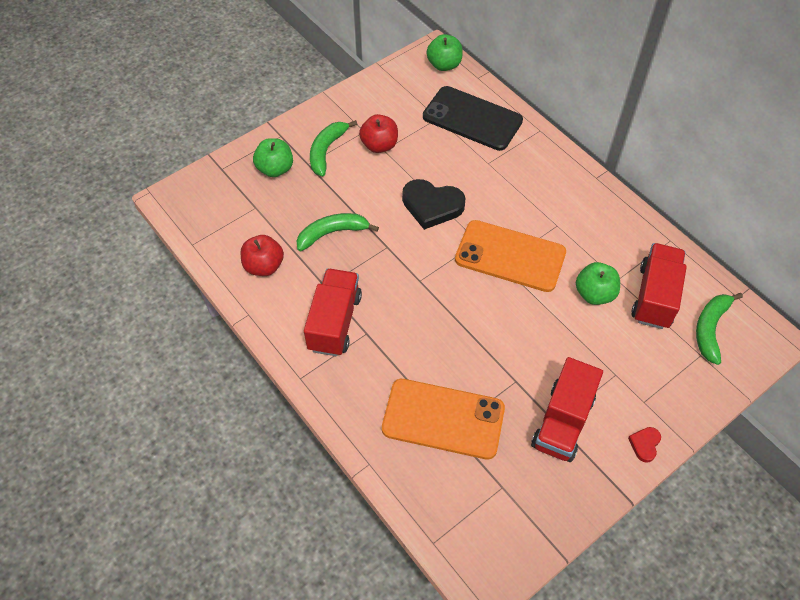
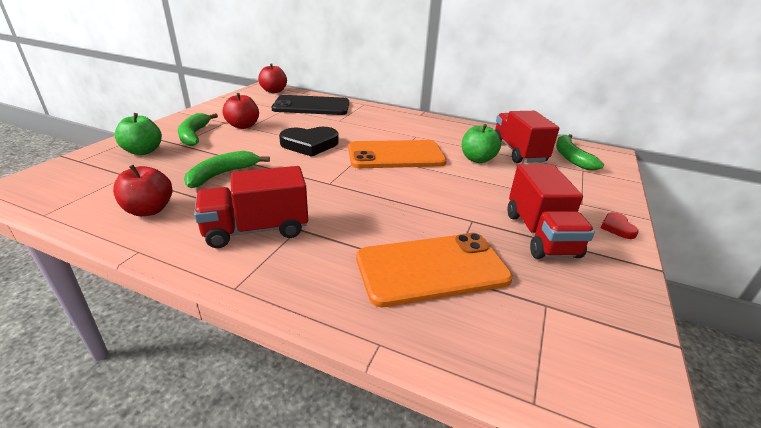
camera: 30 degrees left, 25 degrees down
(334, 322) = (256, 230): red truck -> red truck turned 90 degrees counterclockwise
(444, 65) = (274, 91): green apple -> red apple

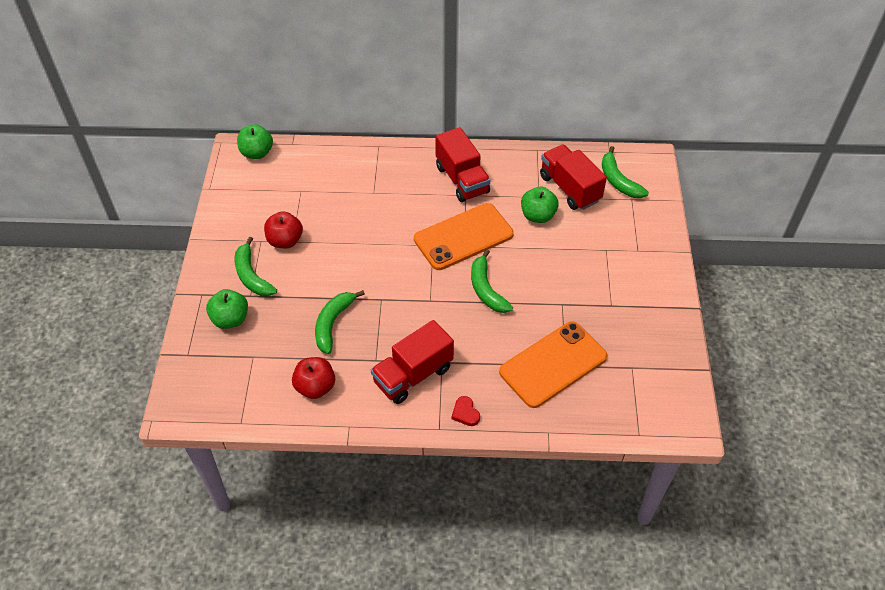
camera: 20 degrees left, 20 degrees up
(274, 91) = (257, 153): red apple -> green apple
(309, 144) = (374, 249): black heart -> none
(311, 106) = (325, 173): black phone -> none
(393, 190) = (486, 289): none -> green banana
(540, 234) = (614, 301): red truck -> red truck (462, 180)
(617, 227) = (667, 272): red heart -> red heart (465, 413)

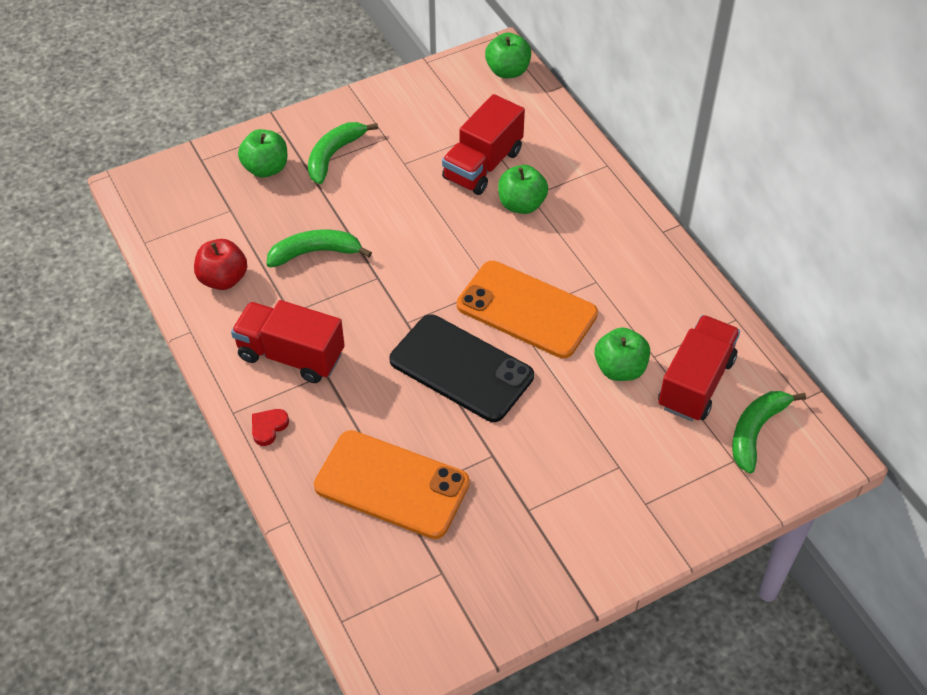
camera: 60 degrees right, 0 degrees up
(285, 241) = (400, 157): red apple -> none
(377, 200) = (521, 204): none -> green apple
(462, 180) = (618, 267): red truck -> red truck (483, 165)
(486, 289) = (461, 368): green banana -> black phone

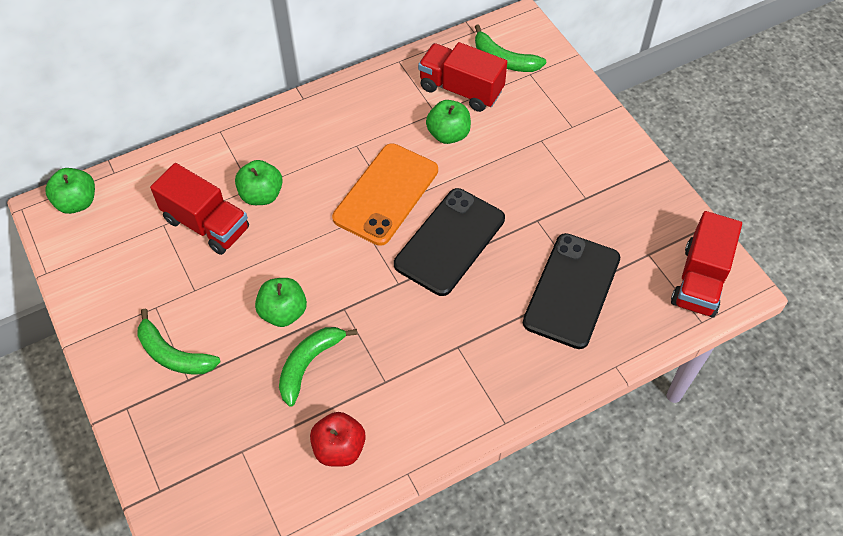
camera: 90 degrees left, 5 degrees up
(266, 168) = (183, 420): green apple -> green apple (283, 312)
(268, 427) = (520, 390): red heart -> none
(291, 355) = (437, 377): red truck -> red truck (700, 280)
(315, 253) = (309, 364): green banana -> green banana turned 45 degrees clockwise
(392, 485) = (572, 290): orange phone -> black phone

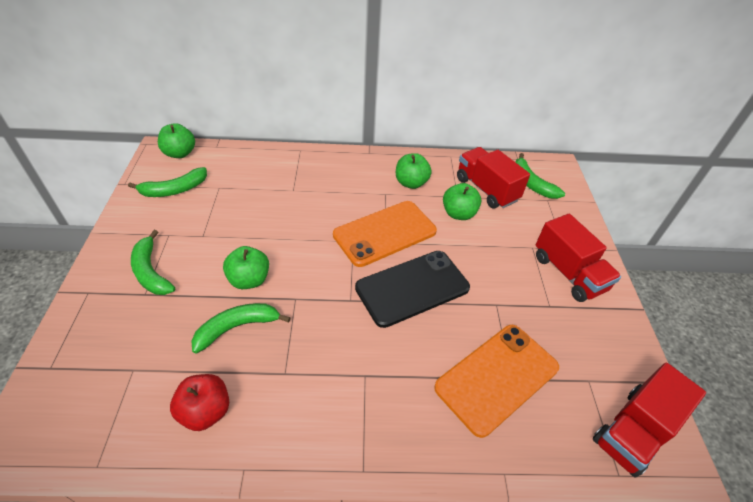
camera: 25 degrees right, 10 degrees down
(113, 252) = (174, 189): none -> green banana
(206, 224) = (246, 199): red truck -> red truck (568, 273)
(261, 195) = (296, 197): green apple -> green apple (411, 183)
(572, 290) = (497, 377): black phone -> orange phone

